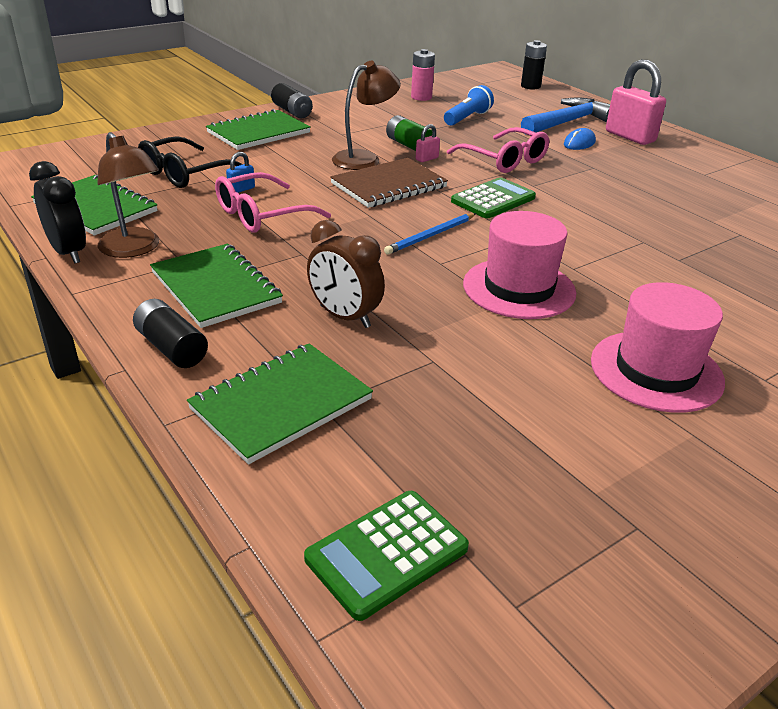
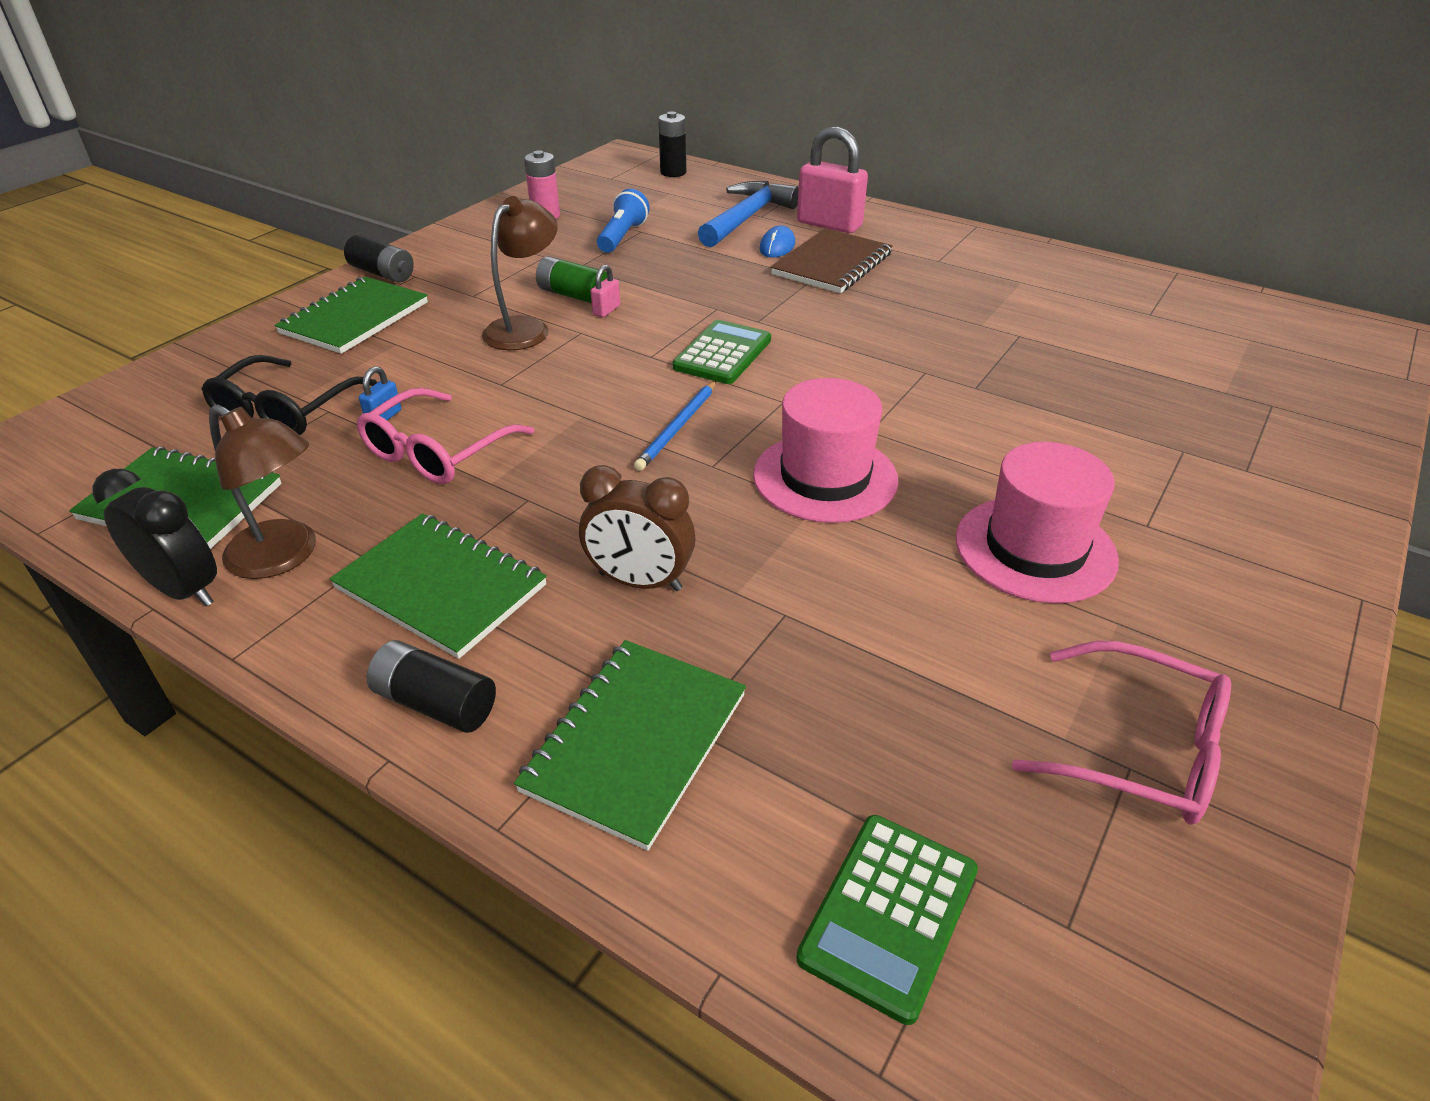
camera: 20 degrees left, 5 degrees up
(388, 185) = (581, 363): brown notebook -> brown notebook (832, 264)
(504, 160) = (703, 291): pink glasses -> pink glasses (1141, 750)

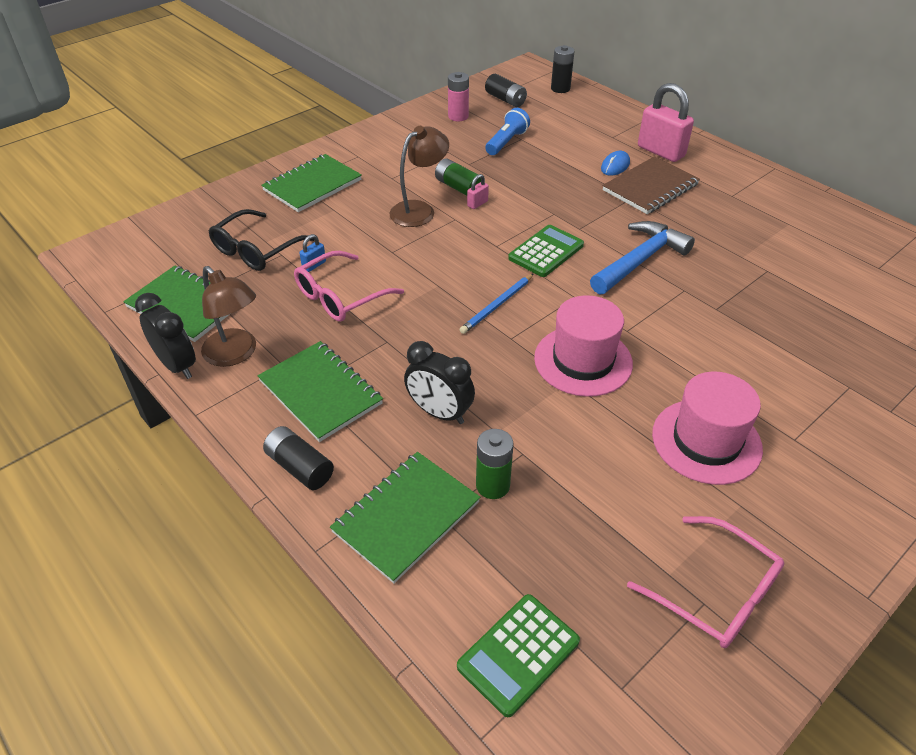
camera: 15 degrees right, 5 degrees up
(382, 273) = (338, 151): black battery -> black battery (505, 99)
(640, 582) = (439, 413): brown clock -> black clock
(747, 218) = (601, 137): blue hammer -> blue hammer (640, 260)
(756, 667) = (492, 485): none -> green battery

